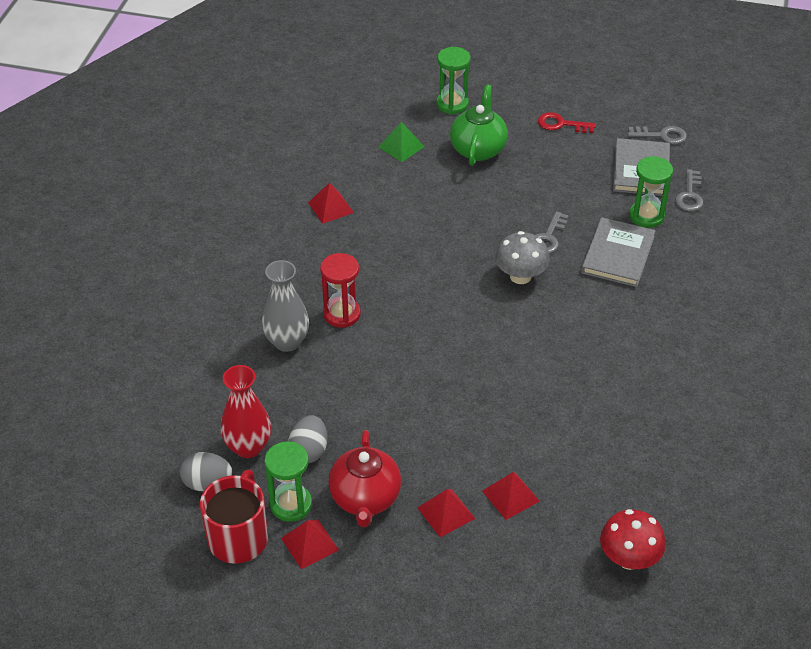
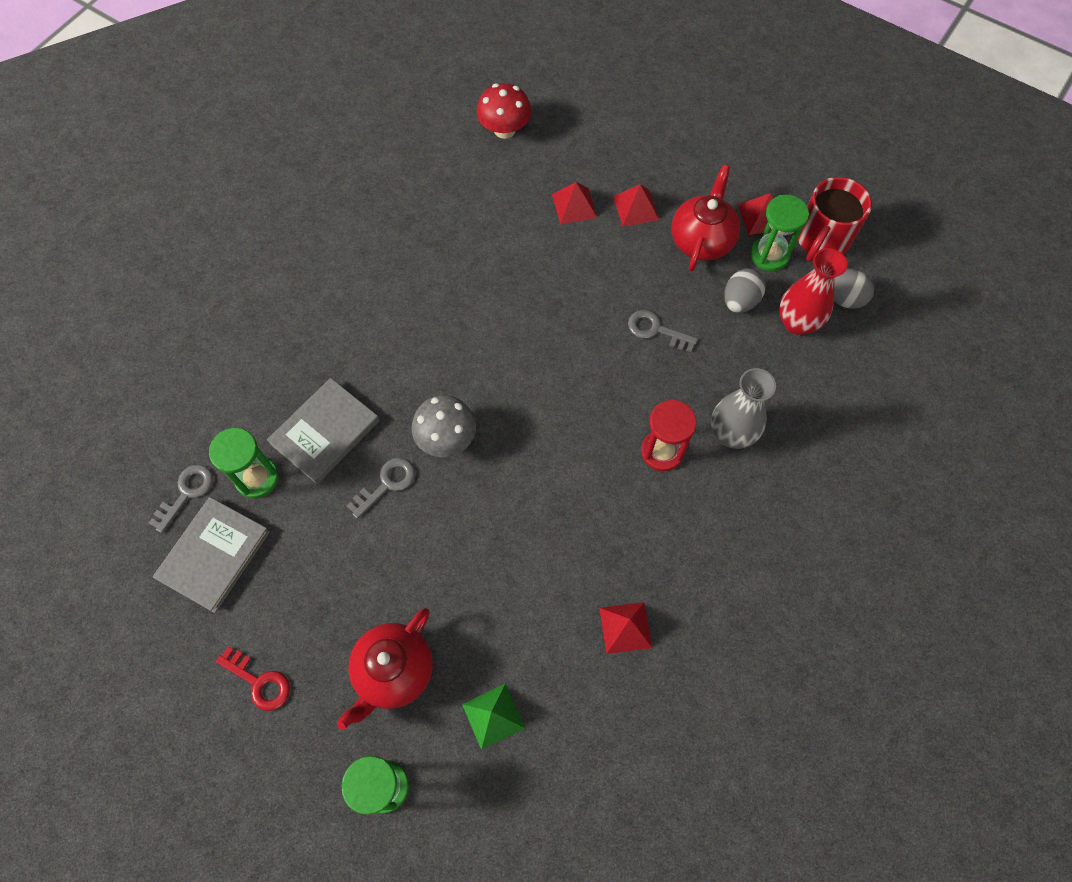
camera: 160 degrees left, 20 degrees up
(478, 149) = (393, 672): green teapot -> red teapot
(661, 135) = (146, 609): grey key -> grey key (656, 330)

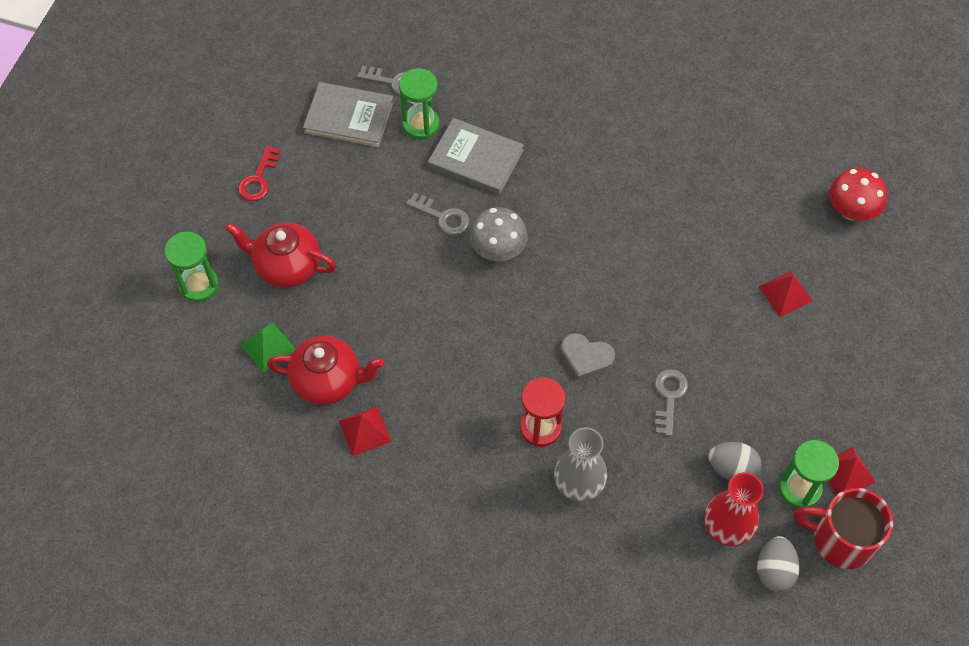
camera: 75 degrees right, 5 degrees down
(595, 389) = (586, 357): none -> grey heart
(636, 208) = (806, 350): red pyramid -> none
(701, 240) = (791, 419): red teapot -> red teapot (328, 381)

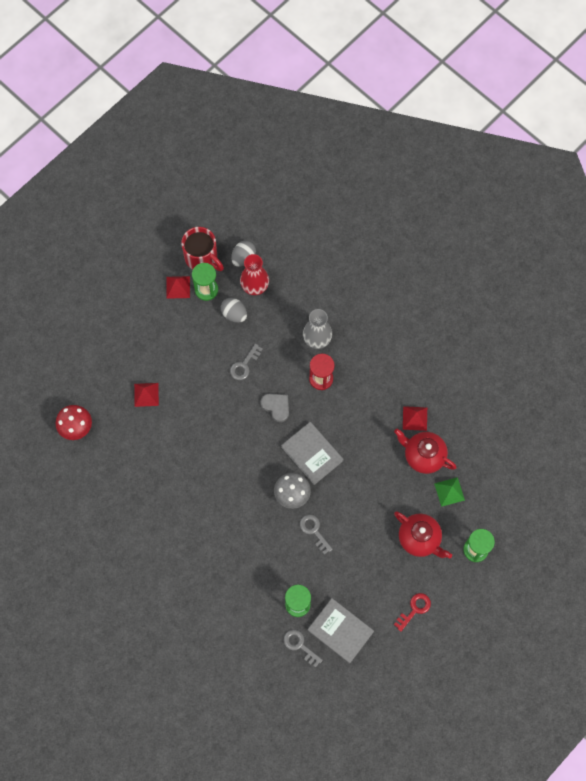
camera: 155 degrees left, 10 degrees up
(476, 159) = (275, 563): grey book -> grey book (312, 454)

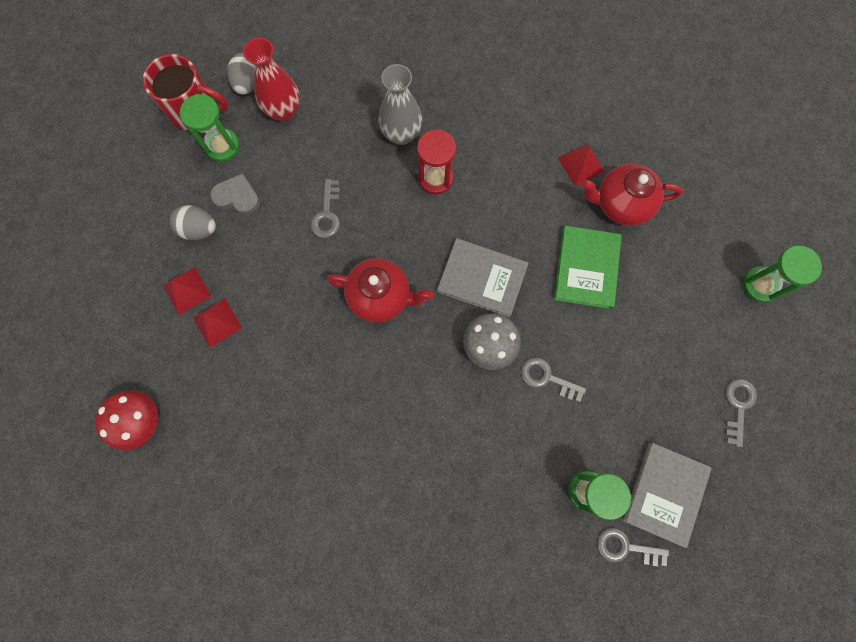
camera: 30 degrees left, 5 degrees up
(178, 287) = (183, 162): red pyramid -> red pyramid (186, 290)
(234, 314) = (276, 157): grey egg -> grey egg (199, 229)
(276, 407) = (400, 244): grey heart -> grey heart (237, 197)
(340, 631) = (665, 493): grey book -> grey book turned 75 degrees counterclockwise
(377, 482) = (586, 268): none -> green book
(414, 609) = (738, 406): red key -> grey key
(420, 539) = (684, 310): red teapot -> red teapot (380, 297)
(449, 491) = (680, 230): green pyramid -> none

